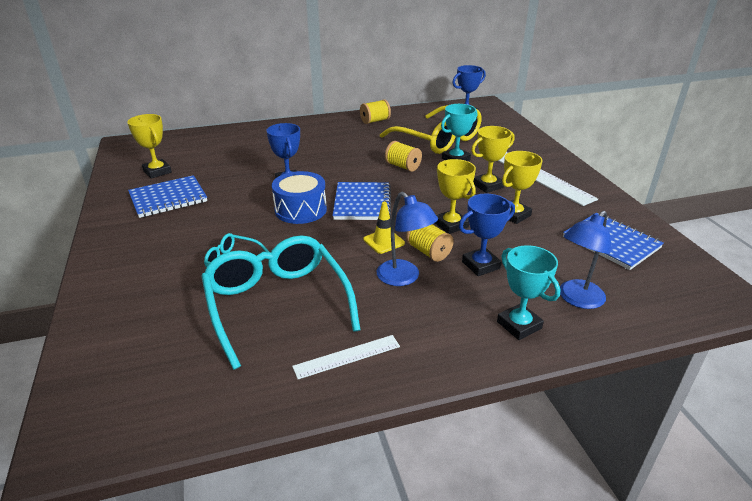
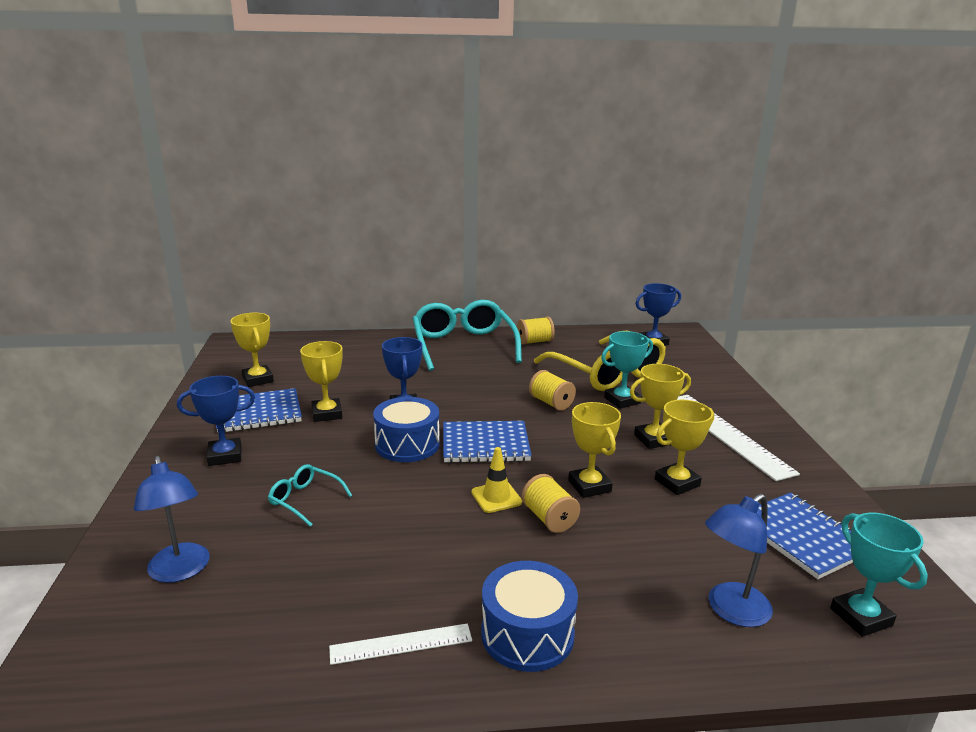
camera: 10 degrees right, 10 degrees down
(226, 193) = (327, 414): none -> yellow trophy
(277, 304) = (339, 561): turquoise glasses -> turquoise glasses (463, 345)
(362, 203) = (485, 444): blue notebook -> blue notebook turned 75 degrees clockwise
(404, 278) = (507, 549): blue lamp -> blue lamp (180, 571)
(439, 336) = (527, 634): none -> blue drum
(480, 265) = (612, 545): blue trophy -> blue trophy (225, 456)
(519, 325) = (639, 635): turquoise trophy -> turquoise trophy (861, 617)

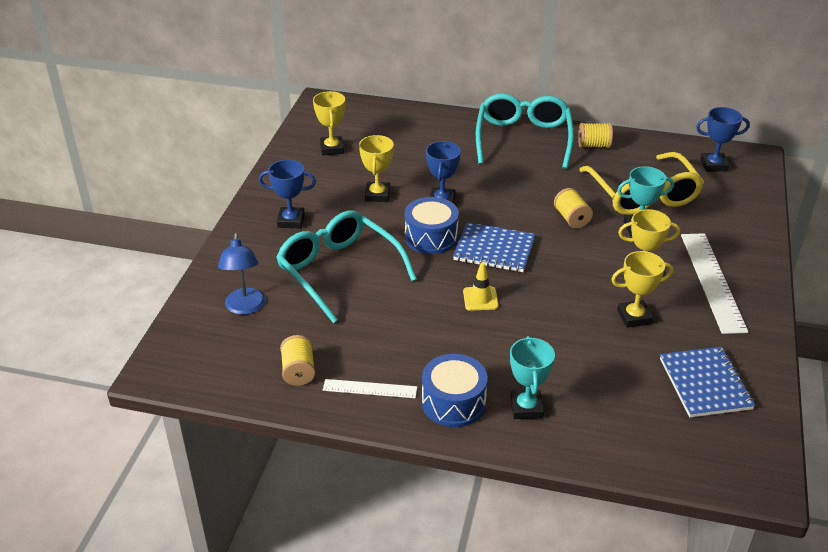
camera: 20 degrees right, 15 degrees up
(258, 413) = (324, 184): blue notebook -> none
(305, 500) = (339, 271): turquoise glasses -> turquoise glasses, size x2.24
(549, 518) = (512, 325): yellow spool -> yellow spool (298, 371)
(589, 486) = (559, 305): yellow trophy -> none
(730, 611) = (605, 422): blue lamp -> none
(861, 617) = (700, 450): turquoise trophy -> turquoise trophy (526, 407)

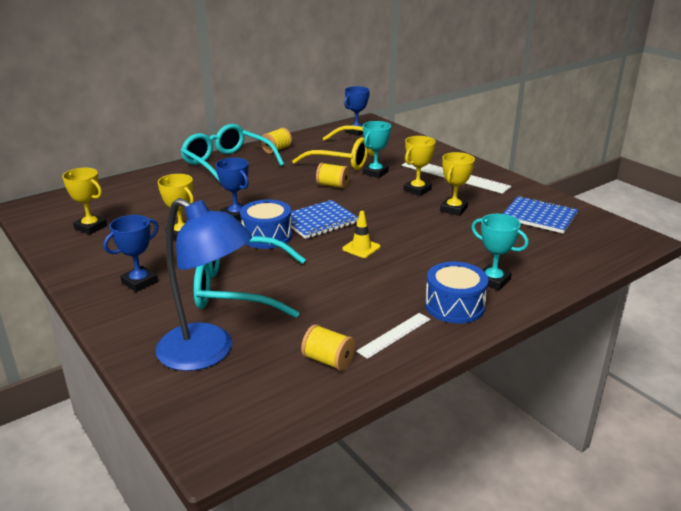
camera: 50 degrees left, 10 degrees down
(245, 308) = (207, 353): blue lamp -> blue lamp, size x1.67

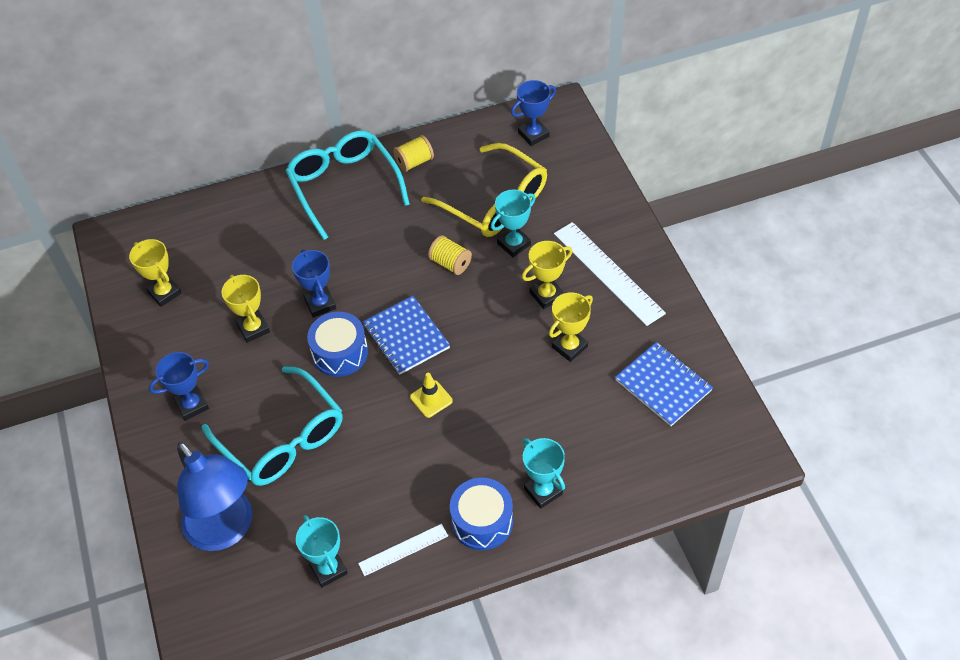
camera: 20 degrees right, 25 degrees up
(238, 288) = (283, 439): turquoise glasses -> turquoise glasses turned 150 degrees counterclockwise
(319, 221) = (406, 336): blue notebook -> blue notebook turned 75 degrees clockwise
(328, 360) = (328, 569): yellow spool -> turquoise trophy

